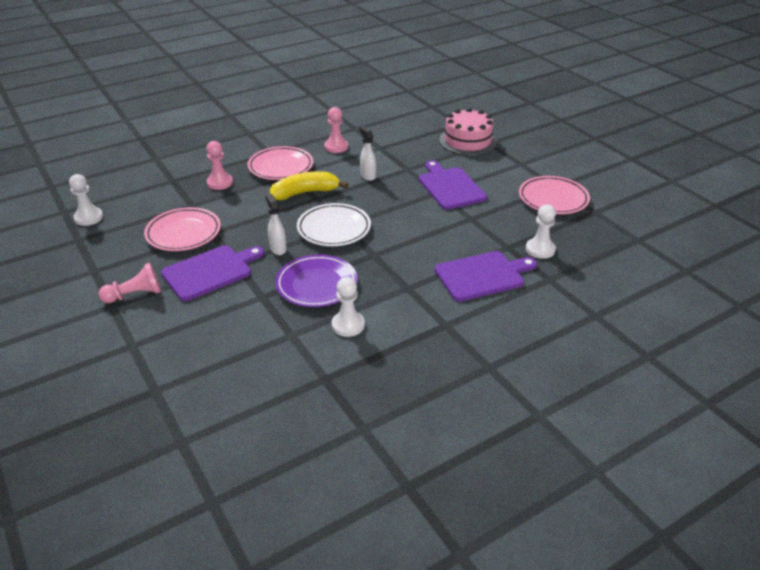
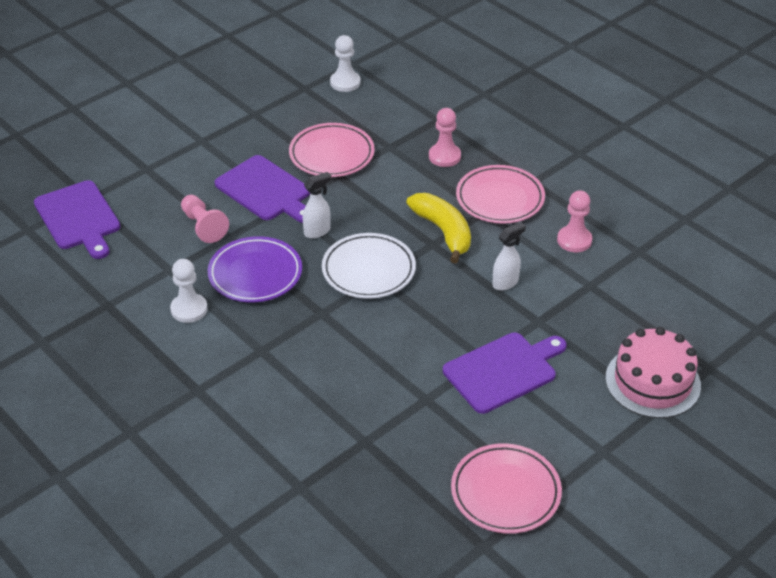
camera: 80 degrees right, 5 degrees up
(135, 295) = (220, 150): pink pawn -> pink pawn (203, 226)
(482, 276) = (296, 418): purple cutting board -> purple cutting board (78, 218)
(540, 249) = (366, 477): white pawn -> none

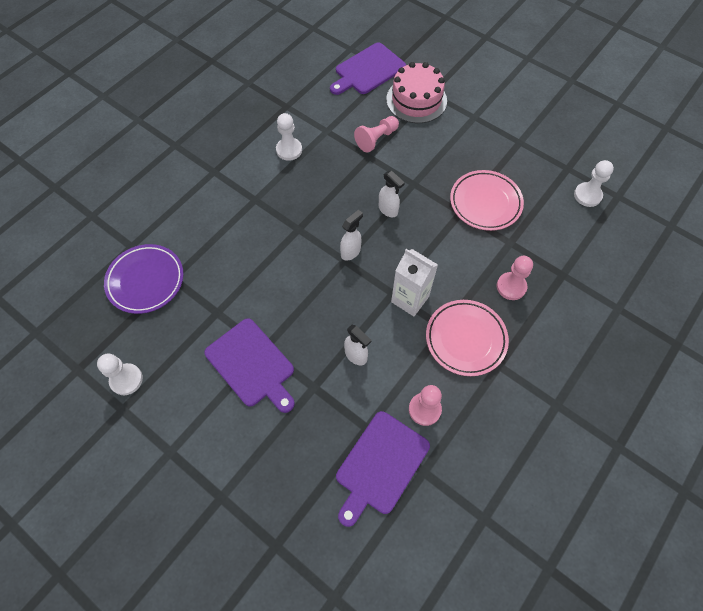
camera: 80 degrees right, 20 degrees up
(255, 274) = (332, 180): purple plate -> purple plate (146, 281)
(265, 190) = (427, 168): purple cutting board -> purple cutting board (380, 465)
(368, 270) = (351, 252): white plate -> white spray bottle
(443, 232) = (410, 299): yellow banana -> white carton
(505, 492) = (126, 380): pink plate -> white pawn
(652, 382) = (252, 491): pink cake -> pink cake (416, 100)

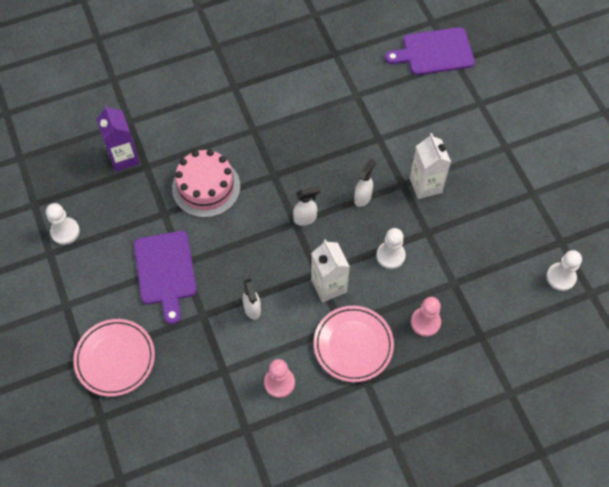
camera: 30 degrees right, 0 degrees up
(146, 281) = (124, 157): purple plate -> purple carton
(289, 150) = (311, 98): white pawn -> white pawn (390, 256)
(376, 139) = (396, 125): pink pawn -> none
(380, 465) = (215, 405): purple cutting board -> none
(388, 210) = (363, 197): white spray bottle -> white spray bottle turned 135 degrees counterclockwise
(416, 100) = (461, 104): pink cake -> pink cake (206, 187)
(432, 175) = (425, 185): none -> white carton
(485, 203) = (456, 235): pink plate -> pink plate (115, 359)

